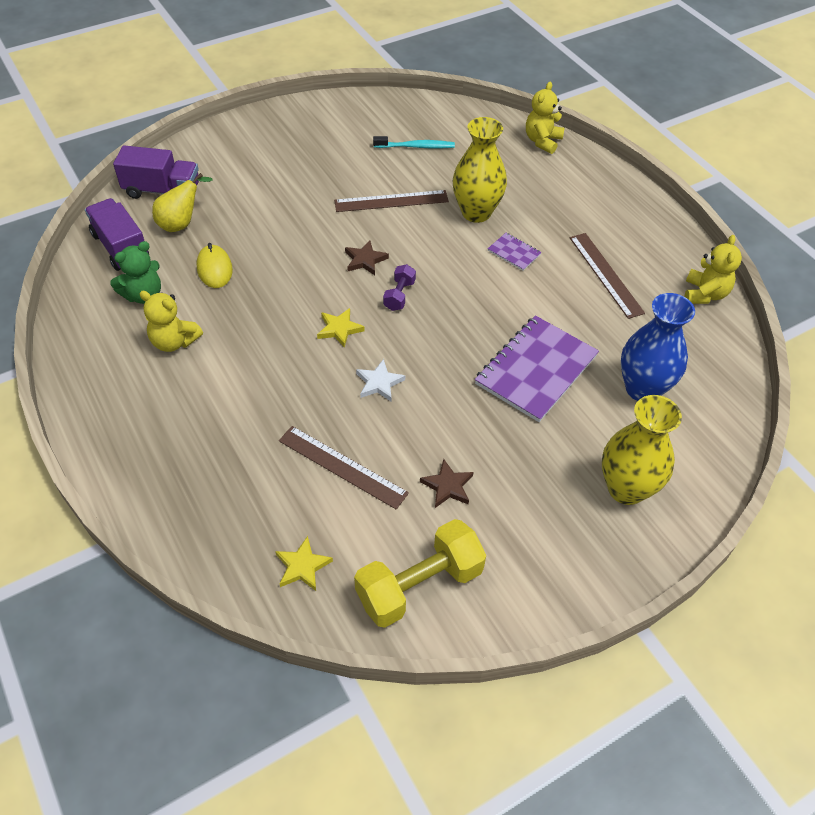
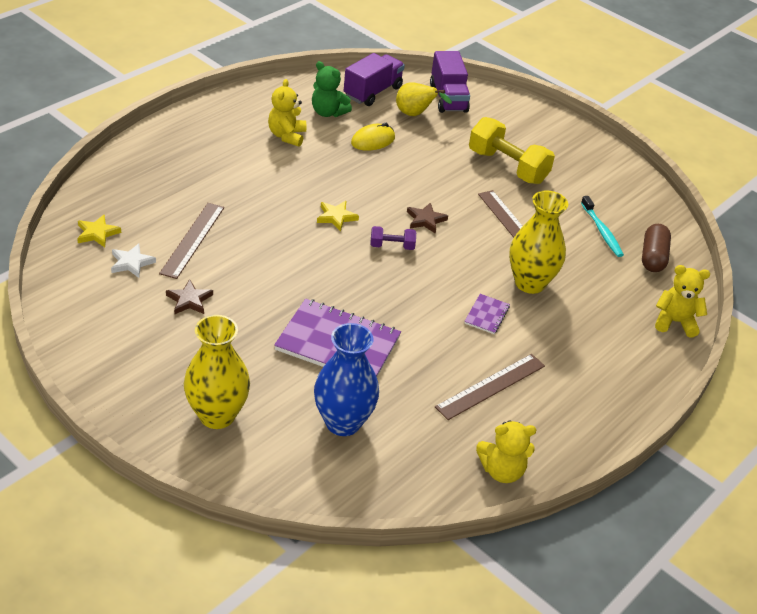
camera: 70 degrees right, 10 degrees down
(379, 383) = (285, 248): white star -> white star (131, 263)
(419, 585) = (91, 295): yellow dumbbell -> yellow dumbbell (507, 167)
(459, 127) = (653, 257): none -> brown capsule

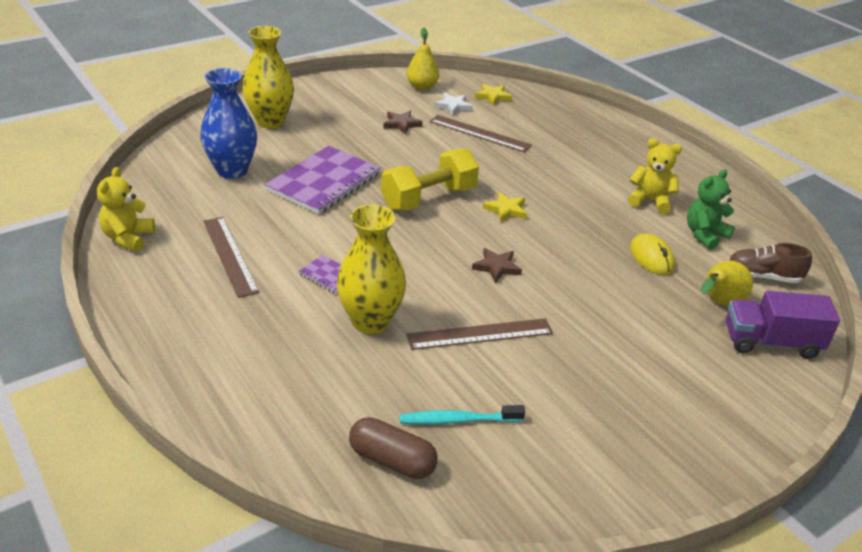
camera: 105 degrees right, 5 degrees down
(84, 293) = (422, 87): none -> yellow pear
(372, 92) = (763, 276): purple truck -> brown shoe
(392, 246) = (454, 236): purple dumbbell -> none
(507, 167) = (608, 362): yellow dumbbell -> yellow dumbbell (429, 198)
(675, 322) = (258, 437): yellow teddy bear -> none

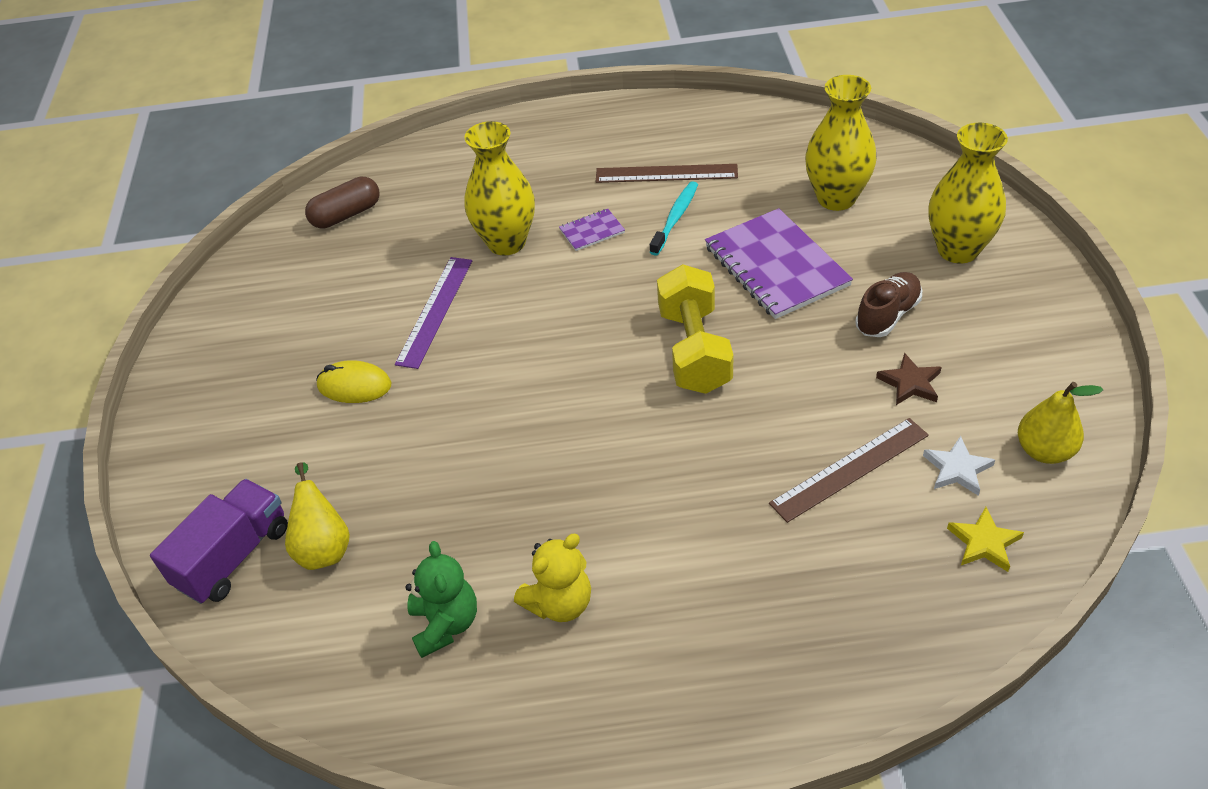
camera: 125 degrees right, 10 degrees up
(128, 238) = (732, 117): yellow teddy bear -> none
(232, 170) = (836, 198): blue vase -> yellow vase
(458, 420) = (351, 262): turquoise toothbrush -> turquoise toothbrush (675, 218)
(480, 334) = (435, 311): brown ruler -> purple ruler
(496, 267) = (524, 362): brown star -> none
(506, 210) = (629, 417): yellow star -> none
(651, 257) = (443, 525): yellow mouse -> yellow mouse (354, 386)
(763, 276) = (325, 636): brown shoe -> brown shoe (887, 315)

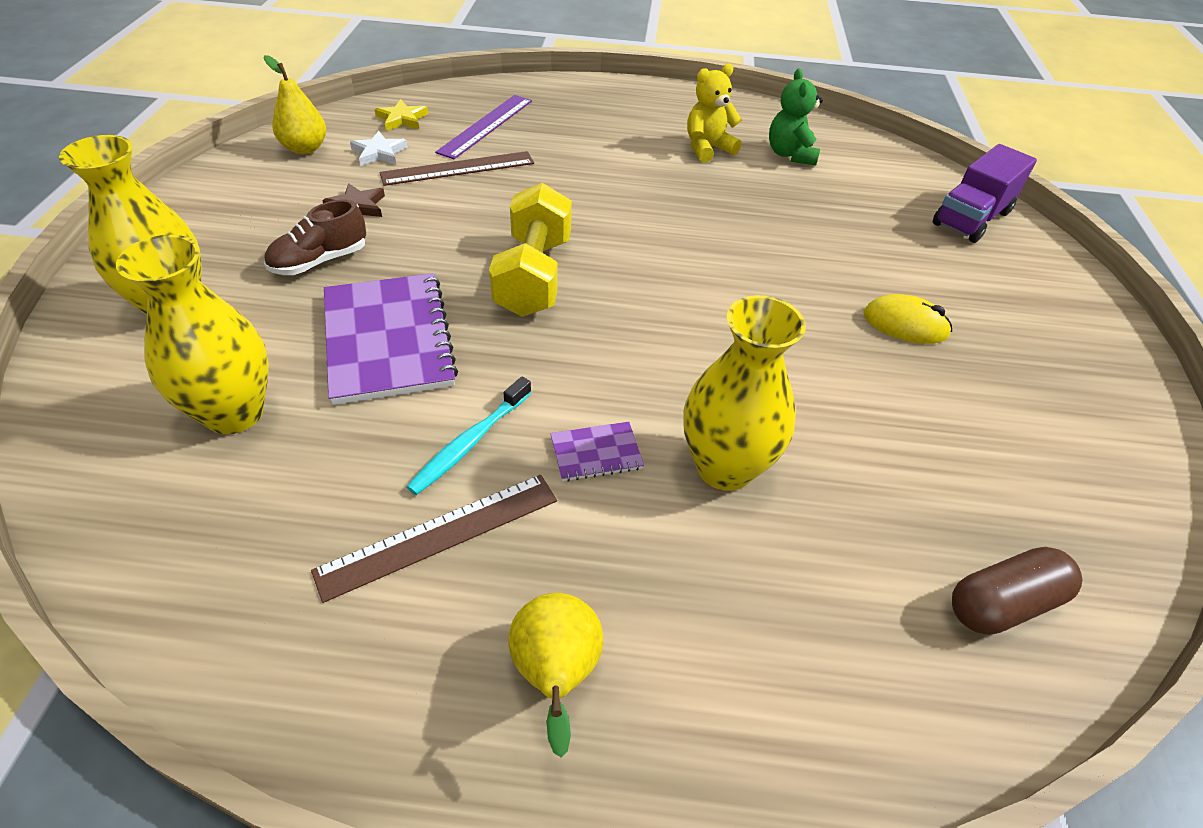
camera: 175 degrees left, 0 degrees up
(324, 547) = (895, 209): yellow pear -> yellow pear (556, 674)
(435, 311) = (823, 388): purple ruler -> purple ruler (486, 126)
(666, 174) = (439, 534): brown ruler -> brown ruler turned 45 degrees counterclockwise

